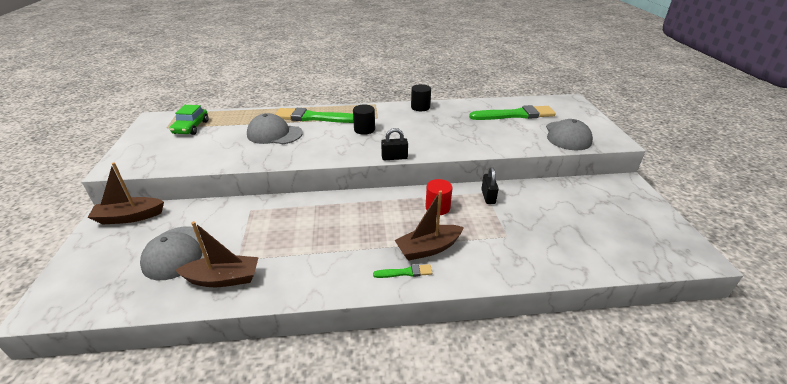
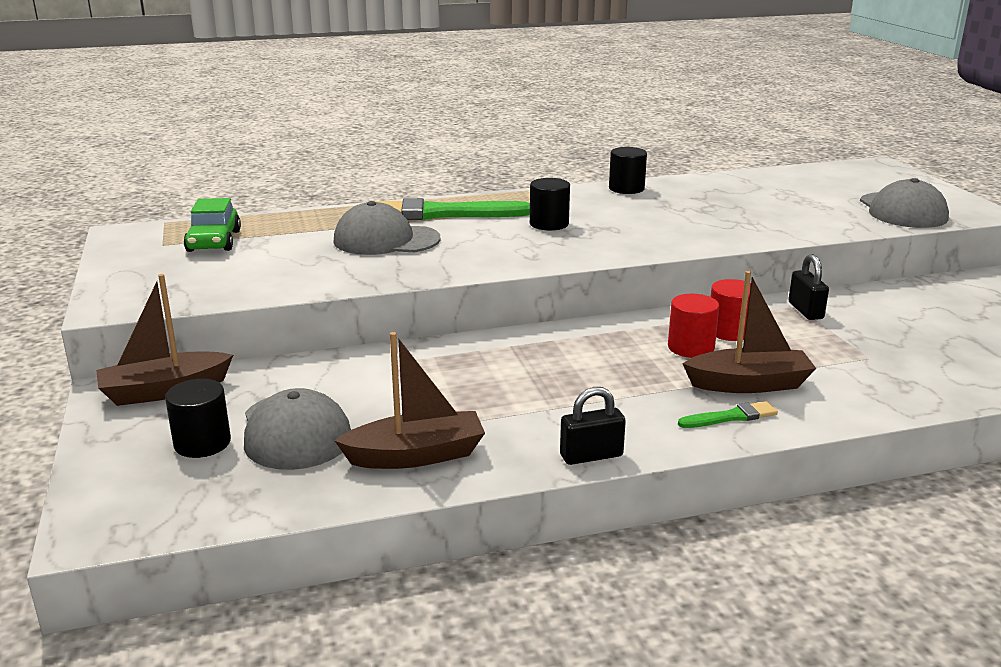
camera: 10 degrees left, 10 degrees down
(125, 255) = (202, 443): none -> black cylinder
(394, 157) = (632, 257): black padlock -> black padlock (591, 456)
(410, 217) = (690, 347): none -> red cylinder
(428, 248) = (749, 384): brown boat -> brown boat turned 150 degrees counterclockwise
(514, 115) = (797, 189): green brush -> none

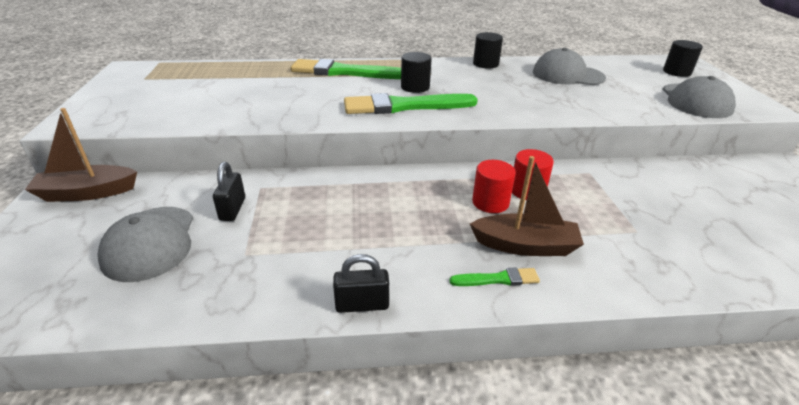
camera: 10 degrees right, 10 degrees up
(202, 443) = (77, 245): black cylinder -> black cylinder (677, 72)
(214, 241) = (178, 79): green car -> none
(386, 240) = (292, 89): grey cap -> grey cap (567, 75)
(416, 455) = (223, 282): brown boat -> none
(550, 247) = (405, 106): none -> green brush
(805, 311) = (595, 178): black padlock -> black padlock (232, 209)

